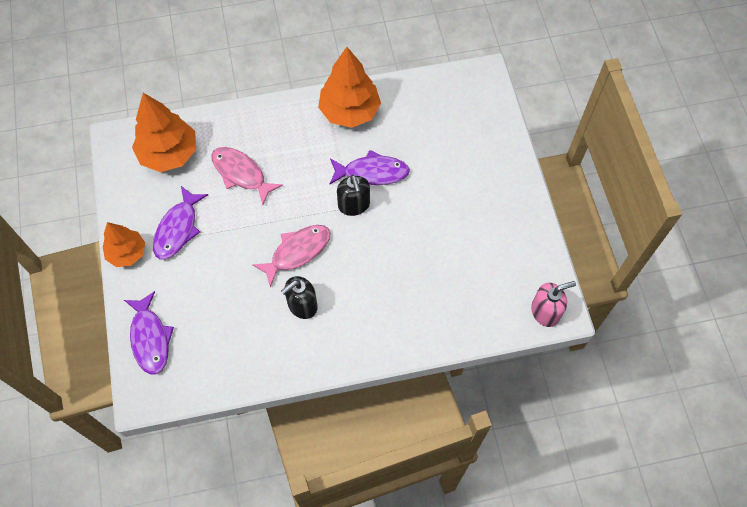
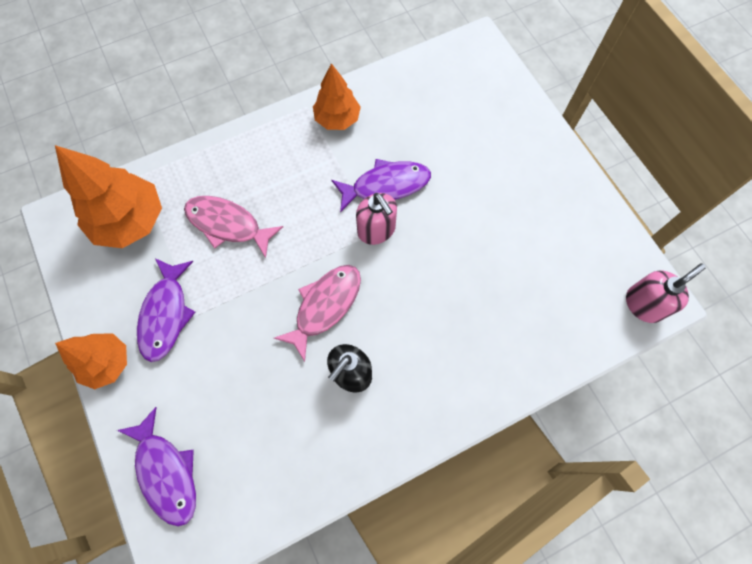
camera: 15 degrees left, 5 degrees up
(349, 111) = (337, 119): orange tree -> orange tree, size x0.63
(354, 205) = (376, 230): black soap dispenser -> pink soap dispenser

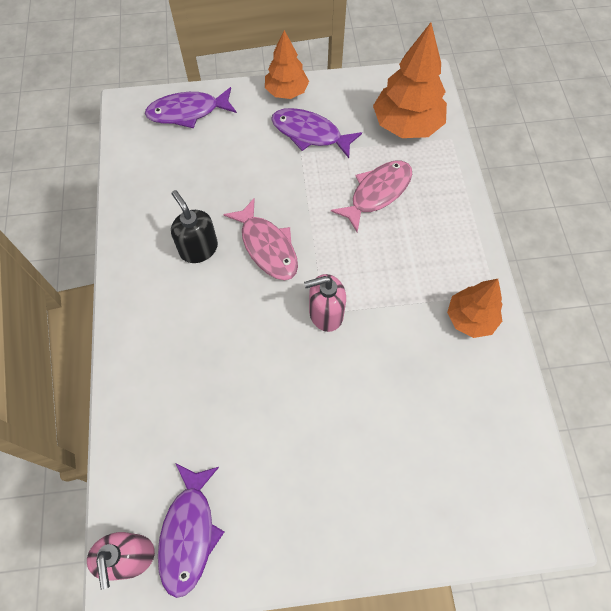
camera: 110 degrees right, 5 degrees down
(386, 185) = (372, 339): purple fish -> purple fish (189, 533)

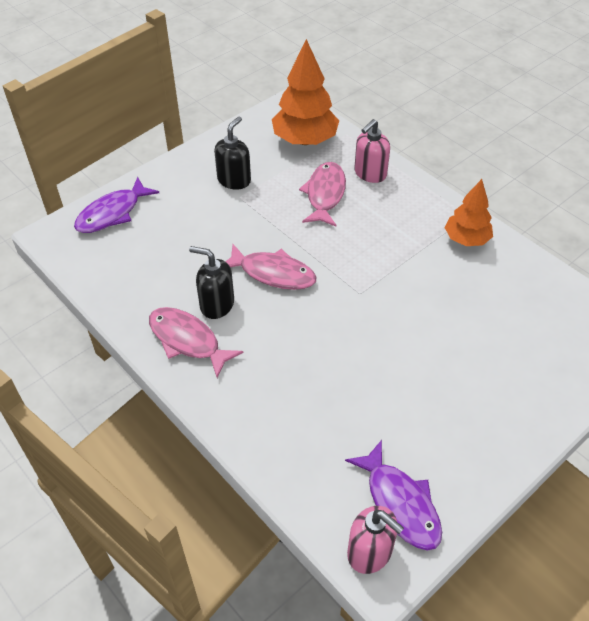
camera: 35 degrees left, 15 degrees down
(150, 268) = (187, 340): none -> pink fish
(286, 92) = (187, 160): orange tree -> none
(310, 134) = (234, 180): purple fish -> black soap dispenser
(325, 313) = (361, 293): pink soap dispenser -> pink soap dispenser (370, 174)

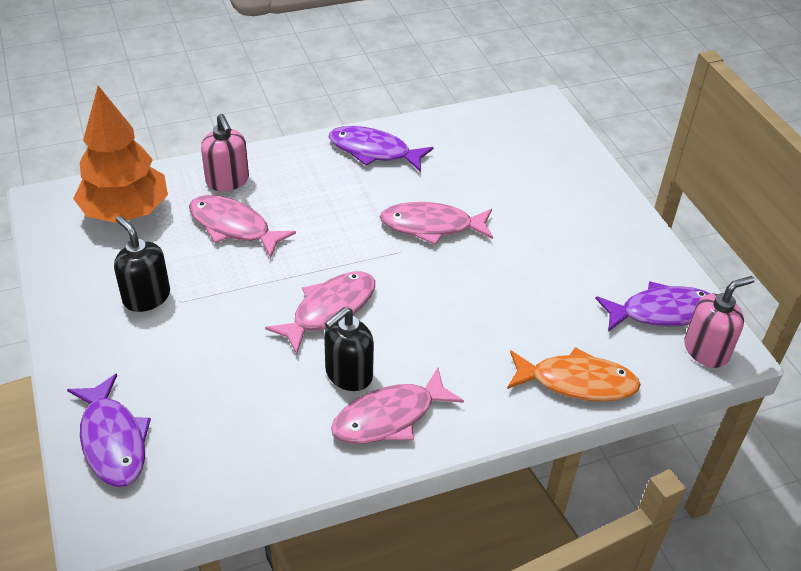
camera: 70 degrees left, 5 degrees down
(278, 453) = (577, 382): none -> orange fish
(402, 303) = (431, 226): none -> pink fish
(466, 239) = (374, 151): orange tree -> purple fish

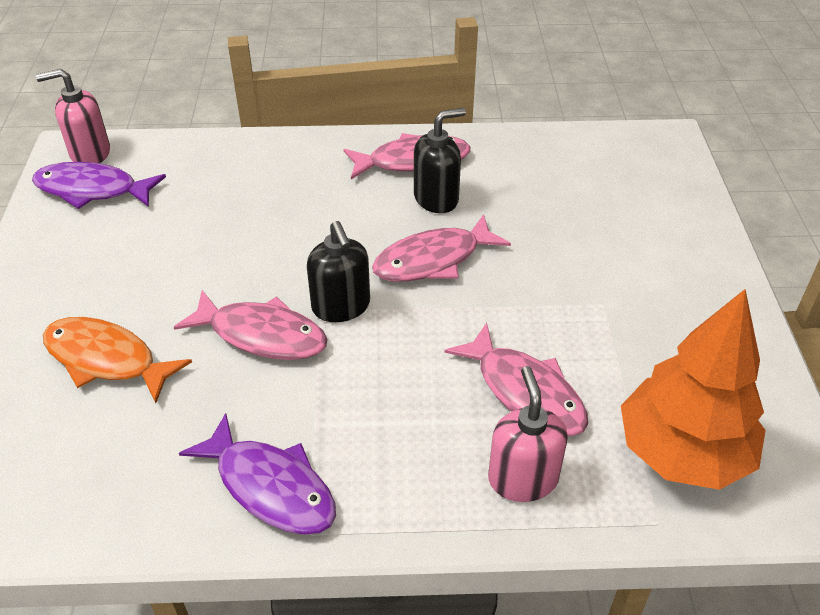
camera: 160 degrees left, 0 degrees up
(113, 440) = (667, 190): purple fish -> none
(146, 297) = (643, 317): black soap dispenser -> black soap dispenser (341, 307)
(577, 382) = (230, 154): orange fish -> orange fish (106, 359)

